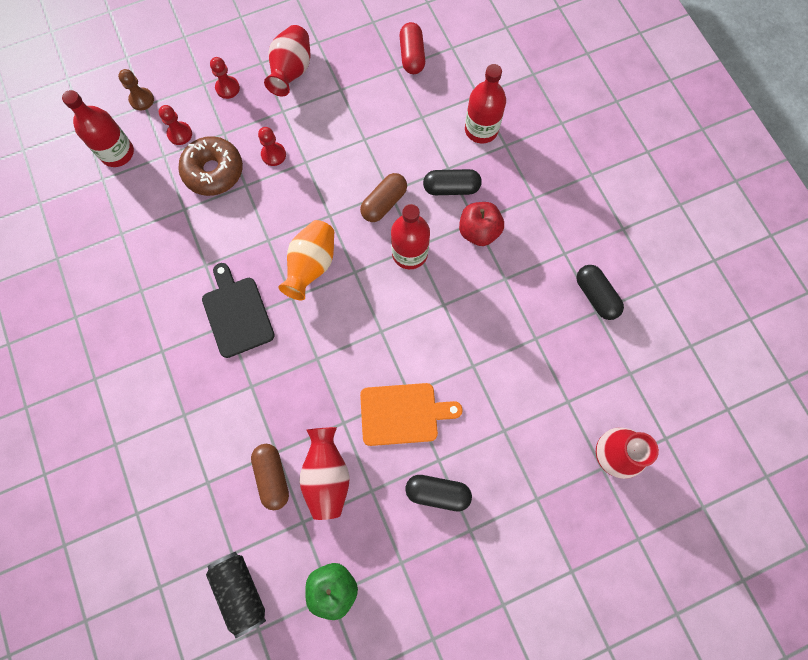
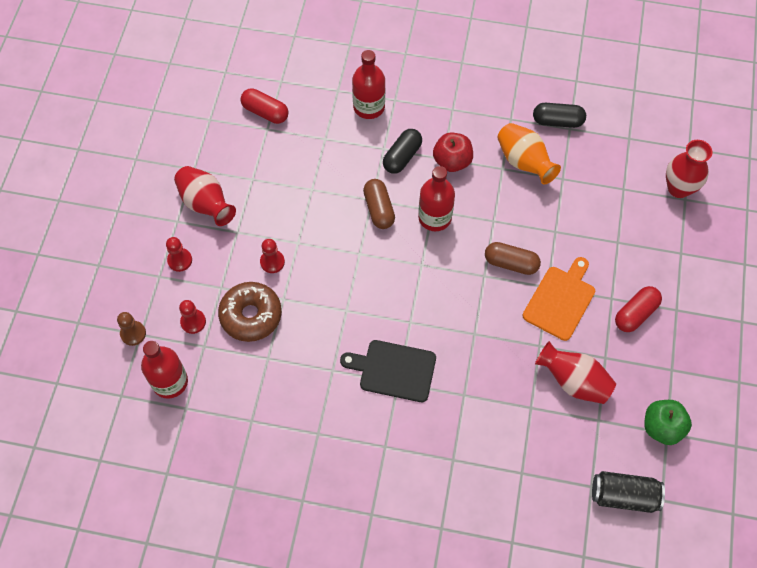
camera: 55 degrees left, 10 degrees down
(272, 476) = (549, 421): brown capsule -> brown capsule (511, 263)
(312, 265) = (393, 291): orange vase -> orange vase (524, 162)
(437, 492) = (635, 314): black capsule -> red capsule

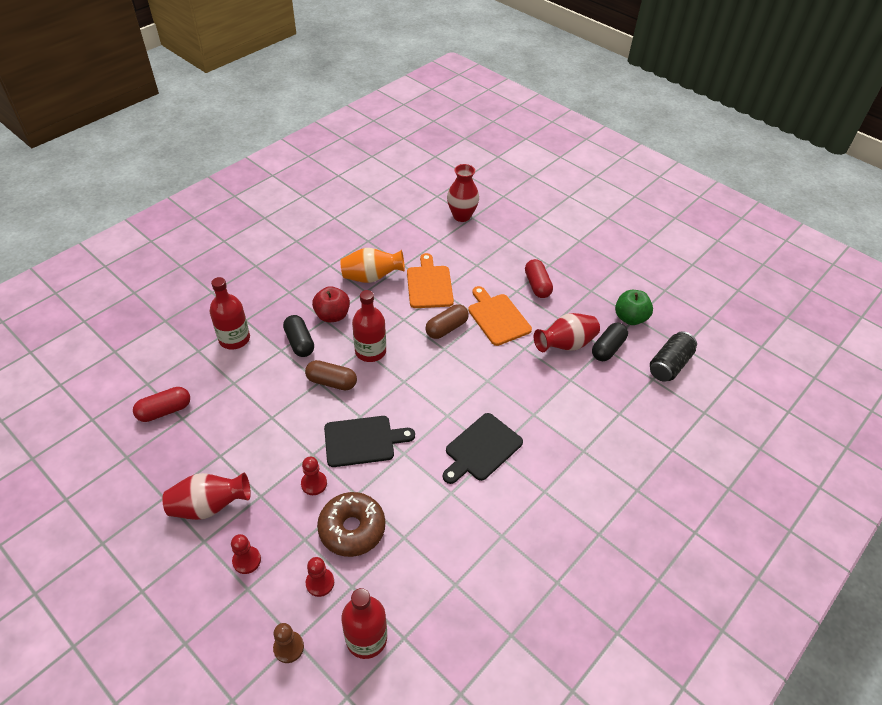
camera: 60 degrees left, 15 degrees down
(336, 271) = (363, 441): none -> black cutting board
(555, 216) = (429, 285): none -> orange cutting board
(557, 121) = (356, 243): black capsule -> black capsule (608, 348)

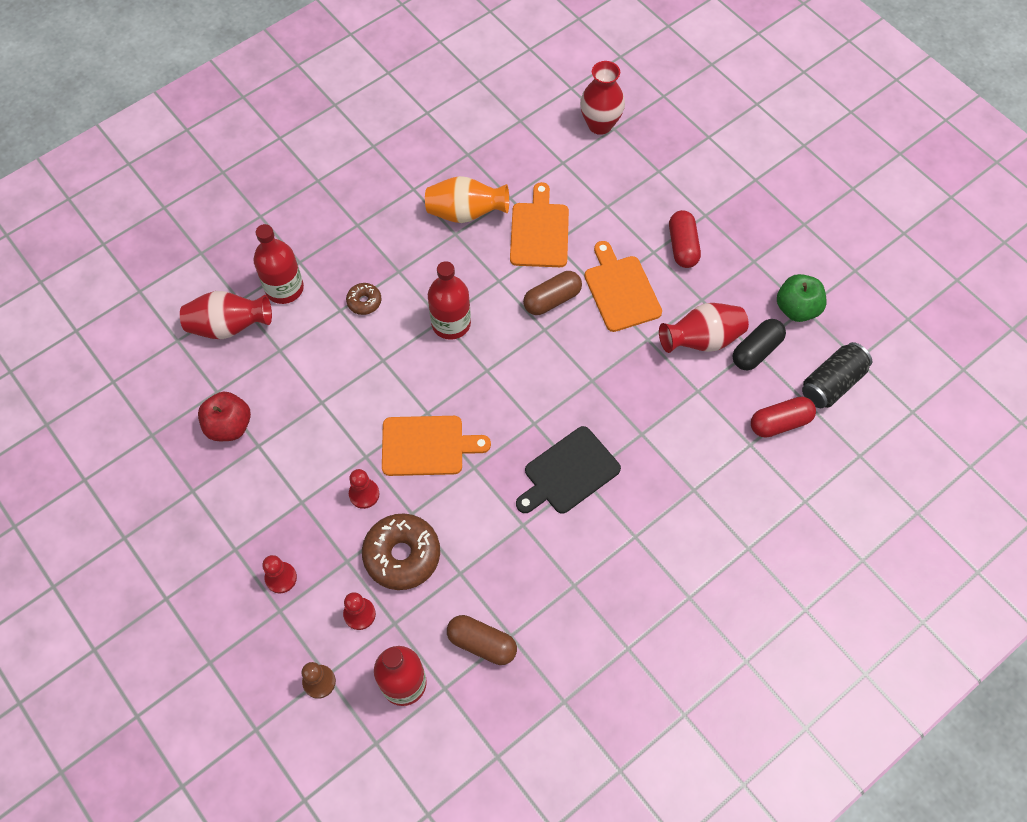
camera: 10 degrees right, 15 degrees up
(165, 411) = (197, 379): red capsule -> red capsule (780, 423)
(209, 506) = (243, 508): red vase -> red vase (229, 326)
(299, 342) = (364, 302): black capsule -> brown donut
(332, 315) = (409, 266): red apple -> red apple (229, 426)
(332, 382) = (398, 362): brown capsule -> brown capsule (482, 643)
(363, 441) = (427, 445): black cutting board -> orange cutting board

